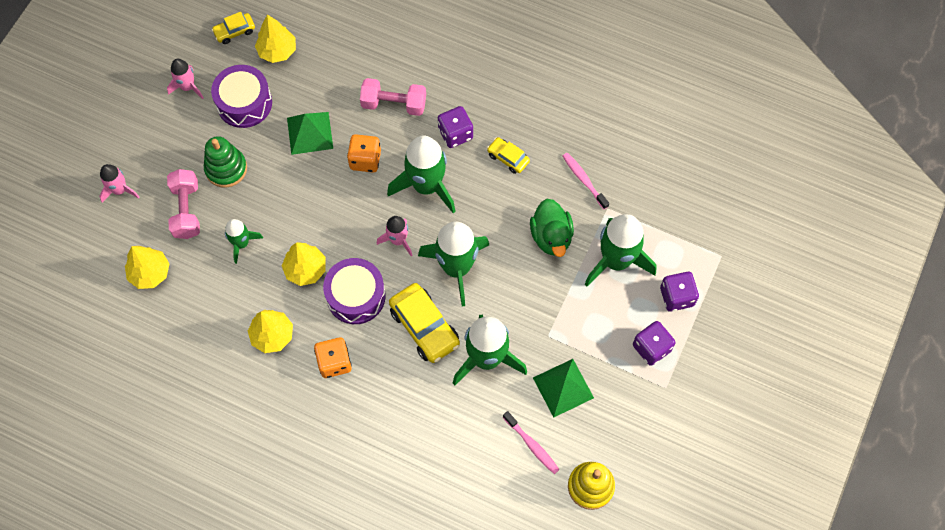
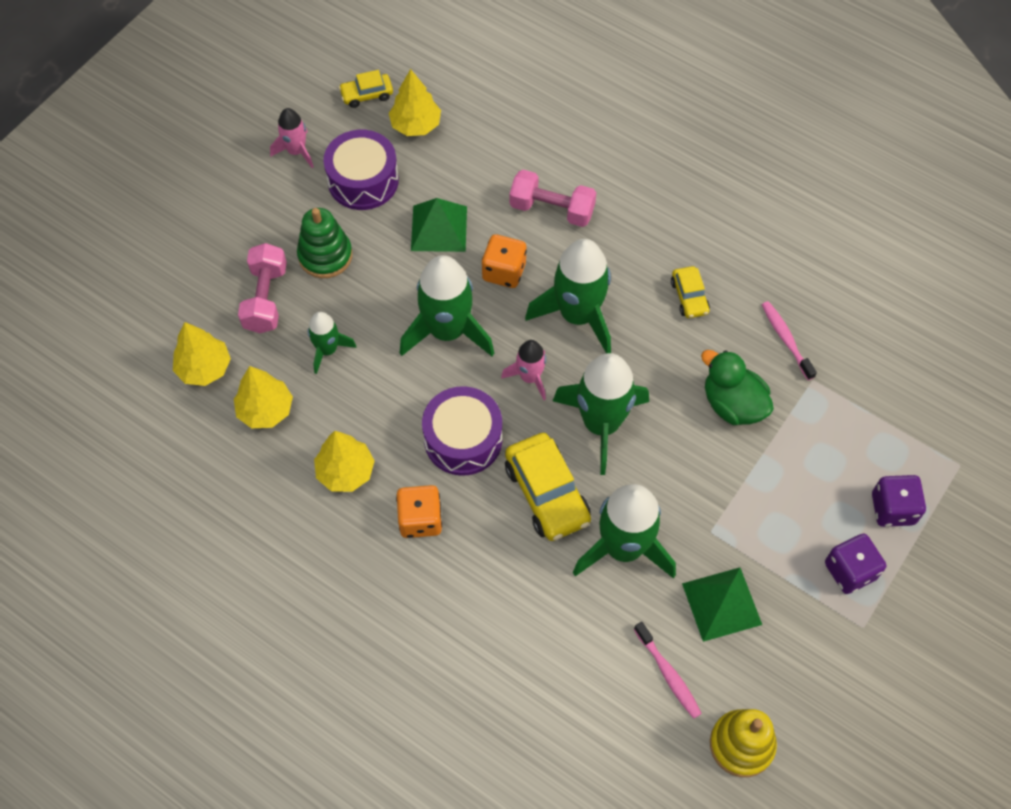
camera: 10 degrees right, 5 degrees down
(120, 190) = (187, 261): pink rocket -> none
(305, 269) = (403, 395): yellow tree -> yellow tree (265, 410)
(455, 134) = (625, 257): purple dice -> none
(508, 158) = (689, 297): yellow car -> yellow car turned 150 degrees counterclockwise
(551, 237) = (732, 404): green duck -> green duck turned 135 degrees clockwise
(616, 261) = (816, 449): green rocket -> green rocket (447, 331)

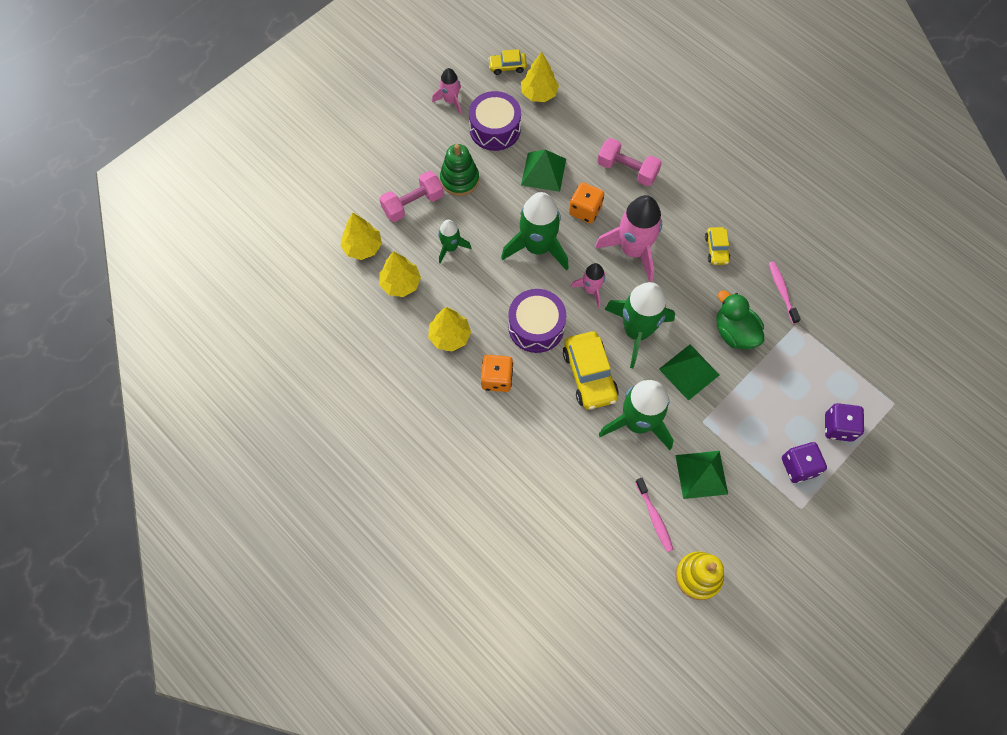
camera: 10 degrees right, 5 degrees up
(266, 298) = (413, 204): pink dumbbell -> pink dumbbell turned 45 degrees clockwise
(577, 315) = (633, 250): green rocket -> pink rocket
(681, 467) = (689, 372): none -> green pyramid

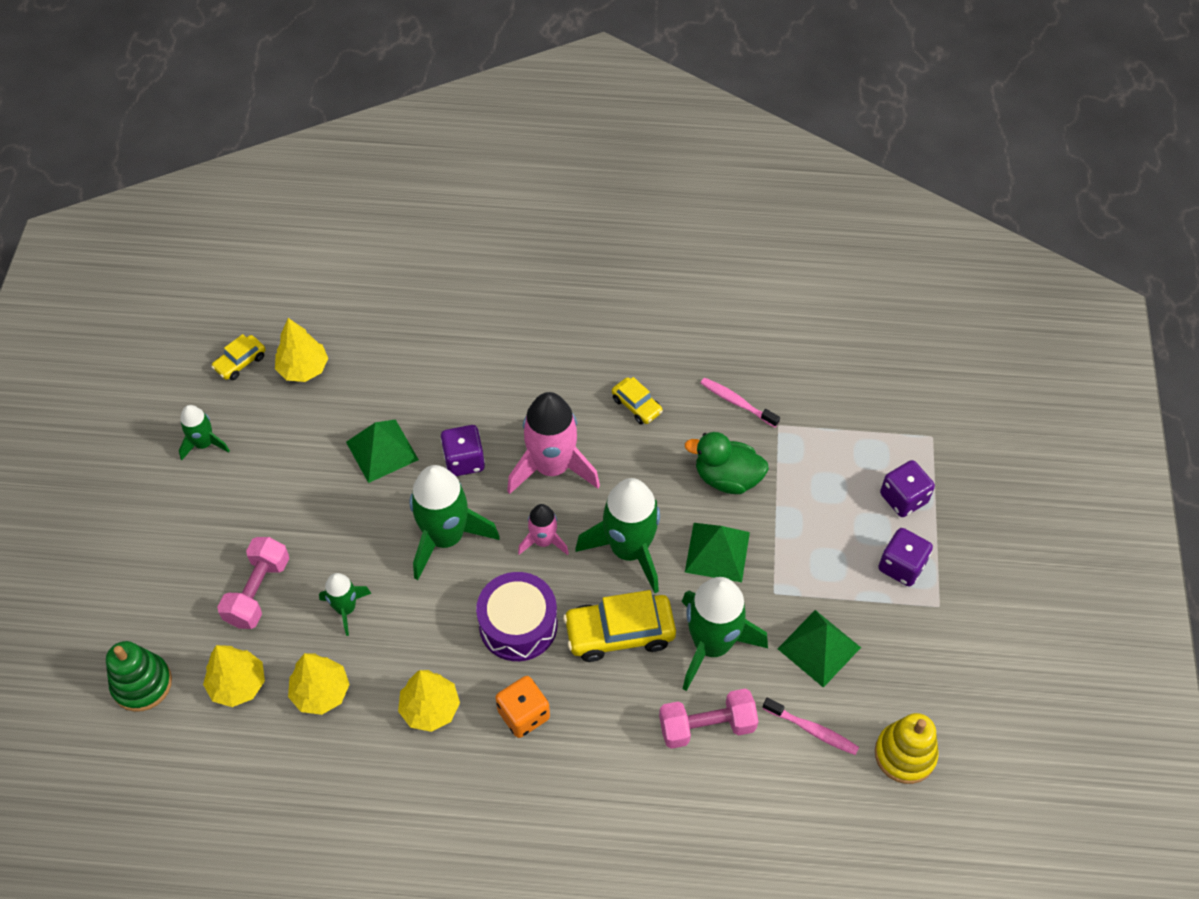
camera: 40 degrees left, 10 degrees down
(451, 101) = (204, 444): pink rocket -> green rocket
(459, 179) = (291, 525): green stacking toy -> green stacking toy (142, 684)
(495, 129) = (285, 441): purple drum -> none
(585, 210) = (464, 460): orange dice -> purple dice
(589, 375) = (619, 633): yellow car -> yellow car turned 135 degrees clockwise
(627, 170) = (473, 386): pink dumbbell -> pink dumbbell (707, 726)

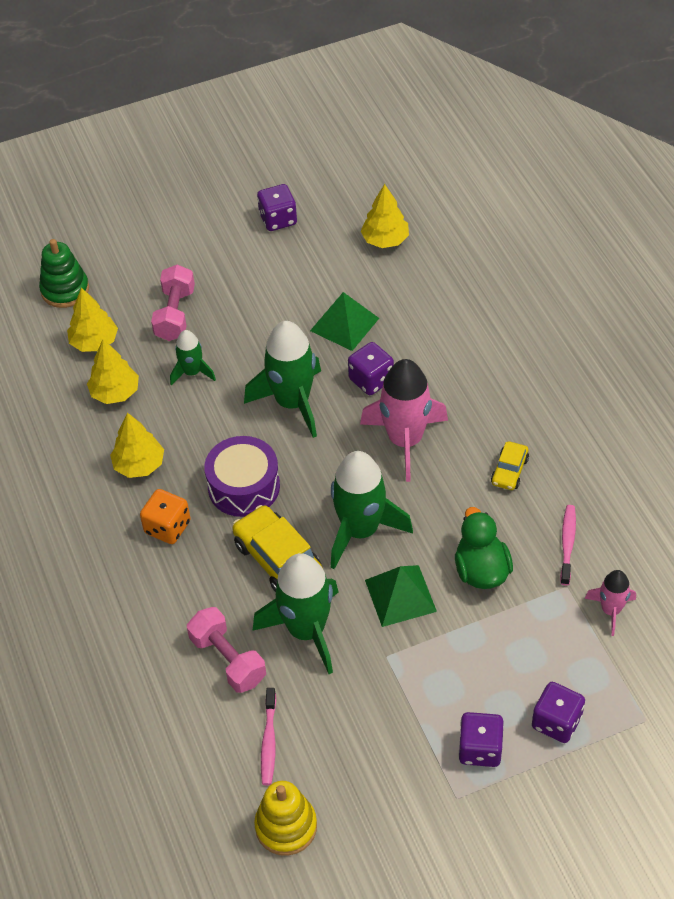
camera: 65 degrees right, 5 degrees down
(204, 444) = (278, 219): green rocket -> purple dice
(240, 362) = (364, 201): yellow car -> none
(258, 591) = (175, 314): pink dumbbell -> pink dumbbell turned 75 degrees counterclockwise
(543, 541) = (330, 467): pink rocket -> pink rocket (611, 610)
(819, 648) = (352, 714): green pyramid -> none

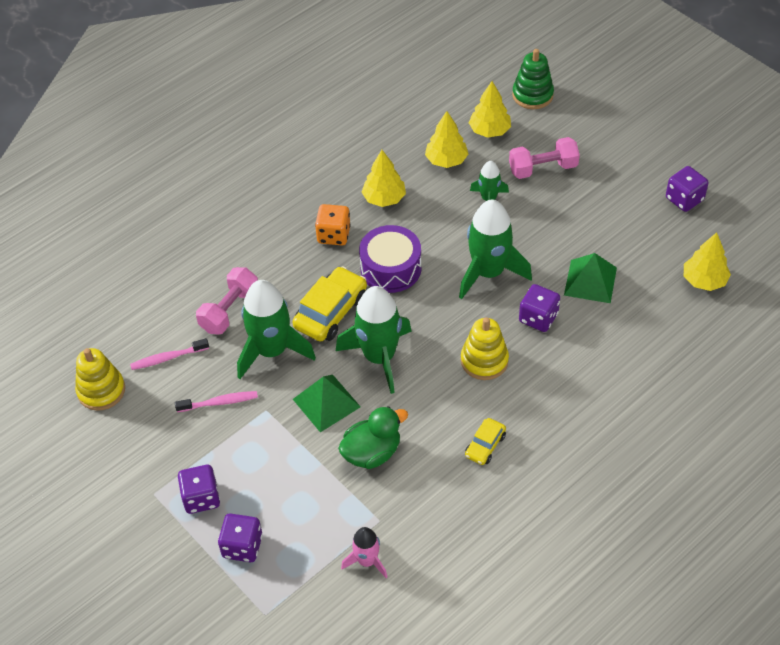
camera: 70 degrees right, 0 degrees up
(405, 440) = (484, 361): pink rocket -> yellow stacking toy
(509, 471) = (485, 446): yellow car -> yellow car turned 60 degrees counterclockwise
(567, 543) = (425, 510): pink toothbrush -> pink toothbrush (220, 402)

